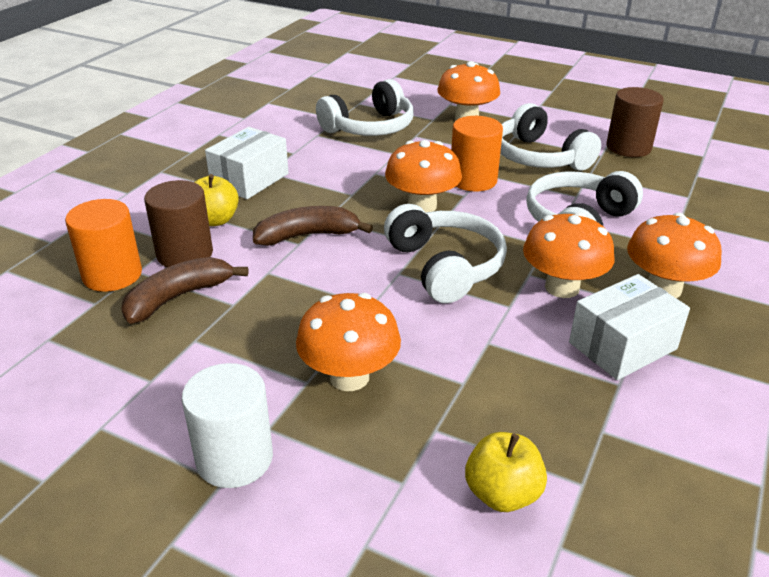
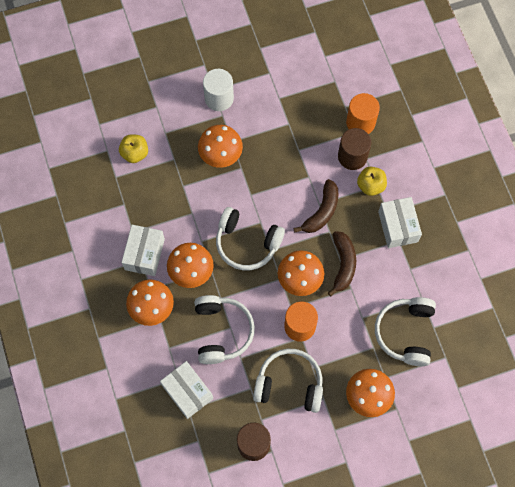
camera: 135 degrees right, 35 degrees up
(178, 297) = (321, 135): brown banana -> brown banana (343, 264)
(677, 206) = (187, 392): none -> white box

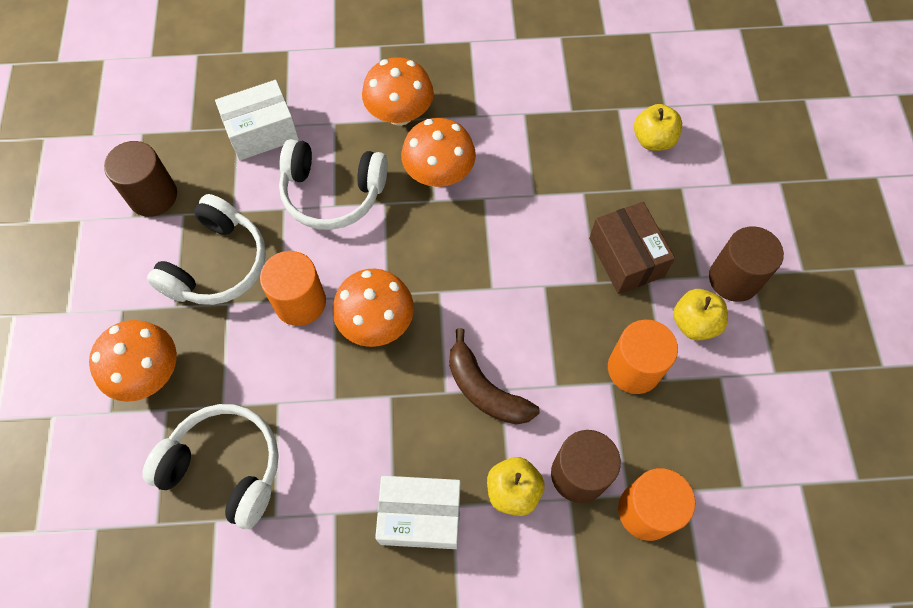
camera: 105 degrees right, 5 degrees down
(144, 254) = (484, 121): white box -> none
(219, 98) = (734, 279): white cylinder -> brown cylinder
(221, 155) = (626, 257): orange mushroom -> brown box
(247, 243) = (462, 260): white headphones -> none
(252, 114) = (694, 323): none -> yellow apple
(287, 140) = (634, 368): none -> orange cylinder
(343, 264) = (380, 398): brown banana -> none

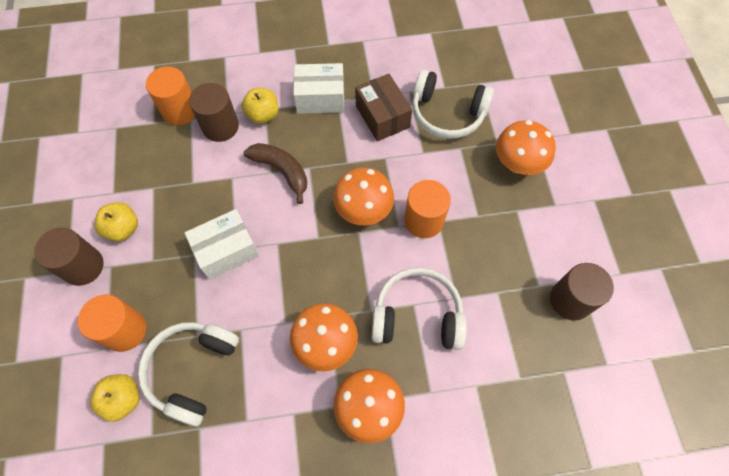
camera: 175 degrees right, 0 degrees up
(217, 264) = (496, 245): white headphones -> white headphones (192, 371)
(262, 132) = (496, 375): white box -> white box (226, 250)
(626, 257) = (167, 277): brown box -> brown box (382, 116)
(634, 368) = (174, 193): orange cylinder -> orange cylinder (125, 330)

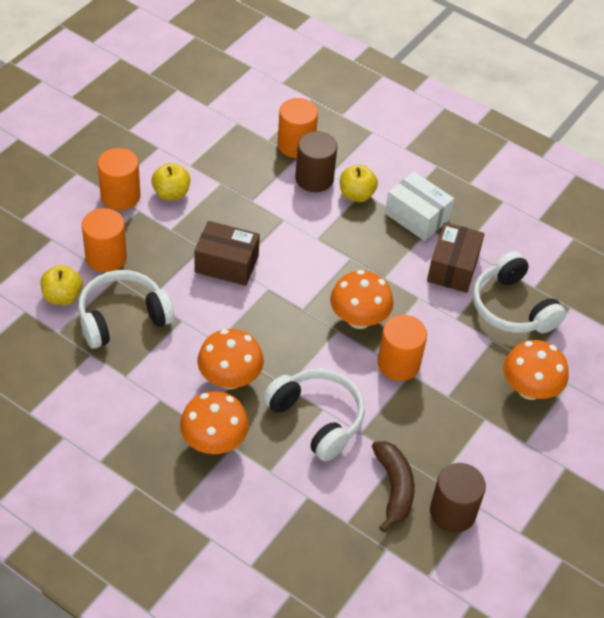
camera: 40 degrees right, 15 degrees down
(83, 266) = (120, 196): brown cylinder -> orange cylinder
(226, 250) = (226, 264): white box -> brown box
(281, 171) = (326, 244): brown banana -> brown banana (394, 488)

